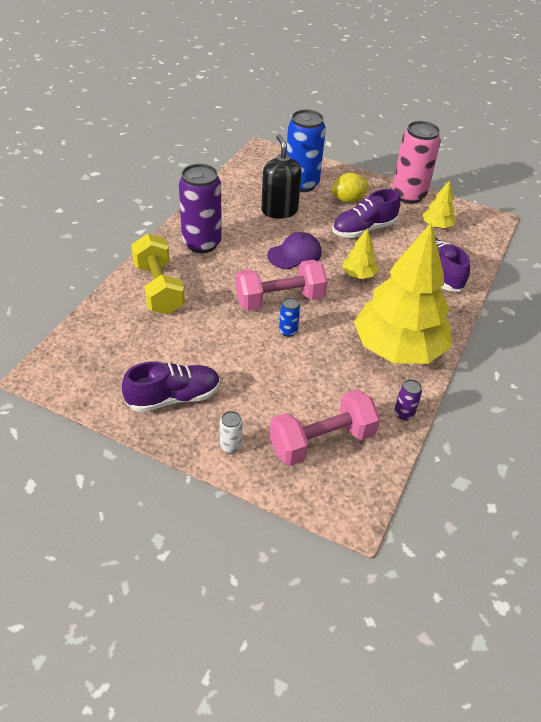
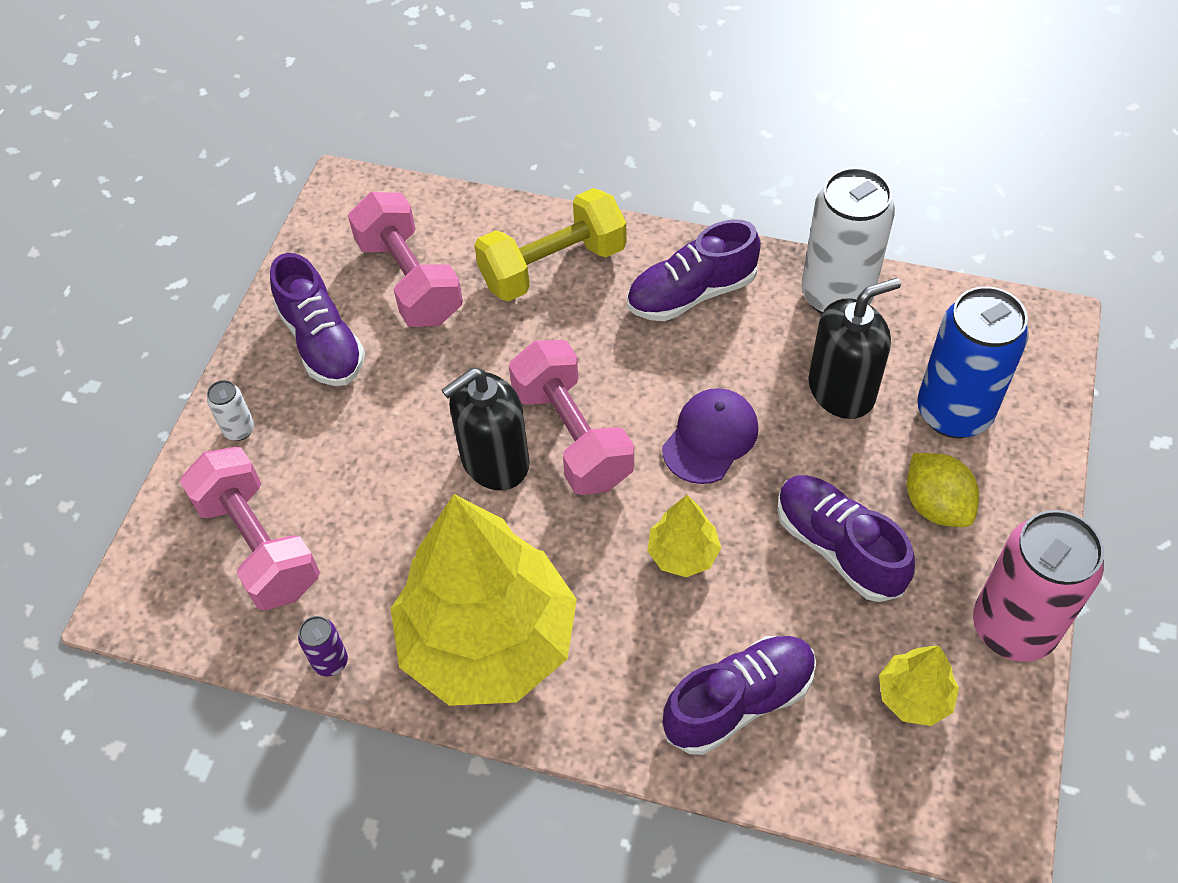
camera: 85 degrees right, 10 degrees up
(140, 350) = (410, 280): none -> pink dumbbell
(202, 243) = (691, 294): purple can -> purple shoe
(223, 200) = (836, 296): none -> white can
(288, 331) = (494, 461): blue can -> black soap dispenser
(295, 254) = (710, 438): purple cap -> purple cap turned 105 degrees counterclockwise

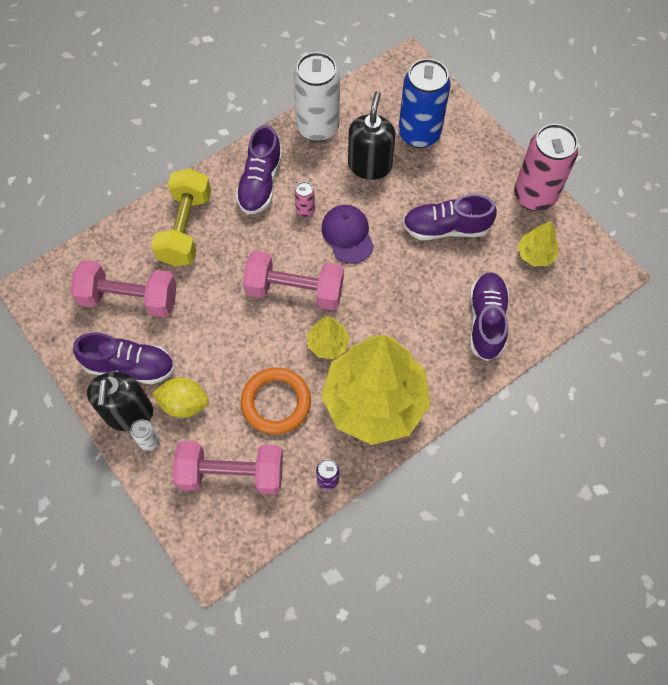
camera: 55 degrees left, 10 degrees up
(395, 526) = (276, 402): none -> orange ring
(494, 461) = (278, 333): black soap dispenser -> black soap dispenser (128, 413)
(683, 553) = (397, 290): yellow tree -> yellow tree (328, 344)
(700, 367) = (305, 210): none -> pink can
(936, 505) = (457, 177): yellow lemon -> yellow lemon (184, 404)

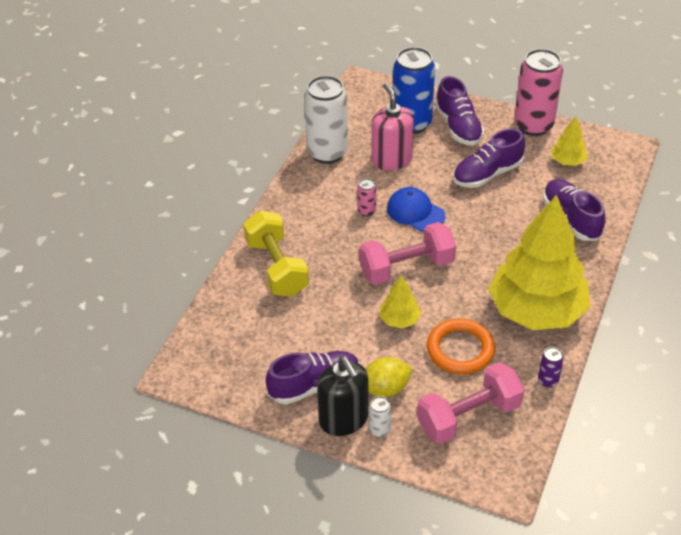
camera: 30 degrees left, 20 degrees down
(129, 298) = (271, 338): pink dumbbell -> none
(260, 183) = (313, 209): purple shoe -> purple shoe (458, 127)
(328, 344) = (465, 290): yellow tree -> yellow tree (399, 320)
(347, 235) = (415, 212): purple cap -> blue cap
(370, 165) = (391, 159): black soap dispenser -> pink soap dispenser

